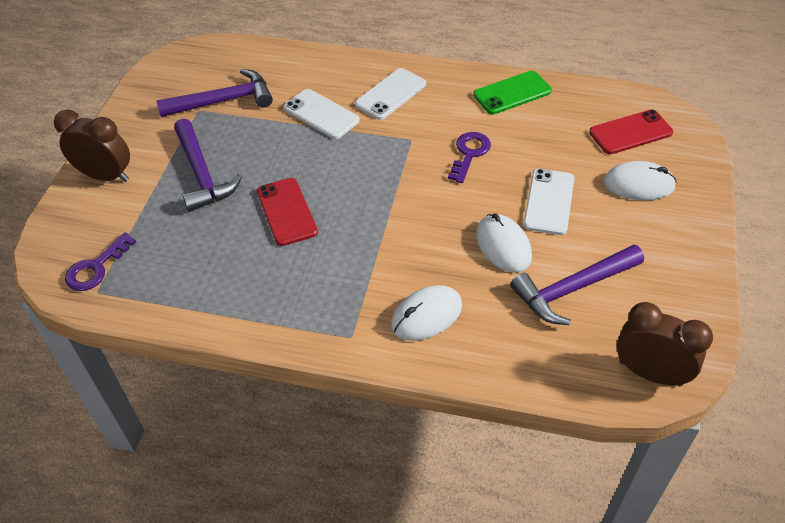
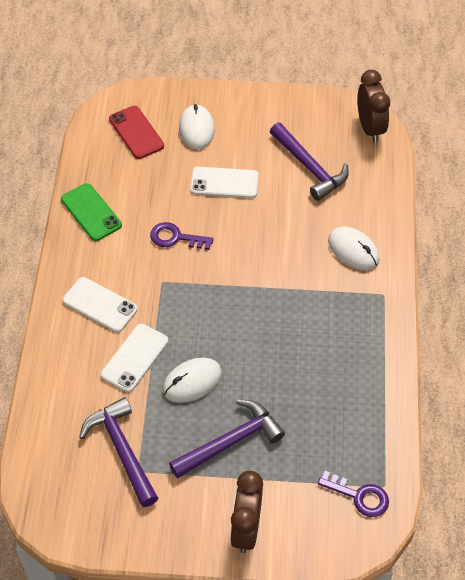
camera: 100 degrees left, 5 degrees up
(286, 212) = (266, 361): red phone -> none
(503, 245) = (276, 209): white mouse -> white mouse (192, 382)
(650, 373) = (370, 128): brown clock -> brown clock turned 150 degrees clockwise

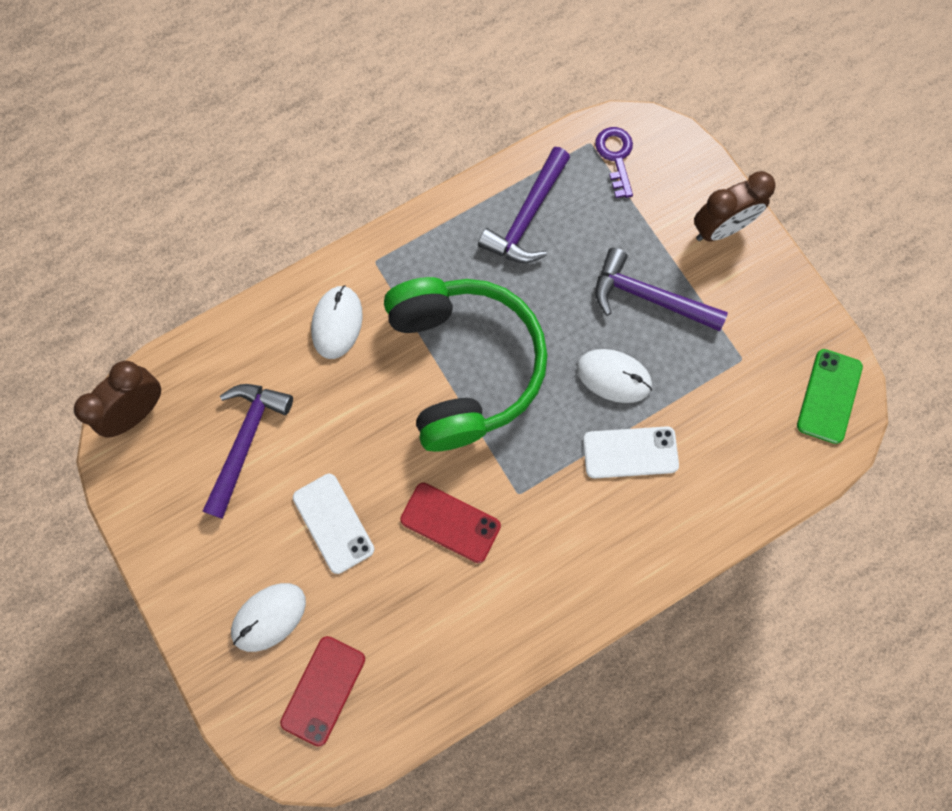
camera: 125 degrees left, 20 degrees up
(91, 212) = (482, 648): green phone -> green phone (829, 396)
(100, 305) = (595, 538): white phone -> none
(122, 450) = (735, 389): purple hammer -> purple hammer (527, 217)
(175, 238) = (450, 522): purple key -> red phone
(269, 301) = (464, 366): none -> green headphones

